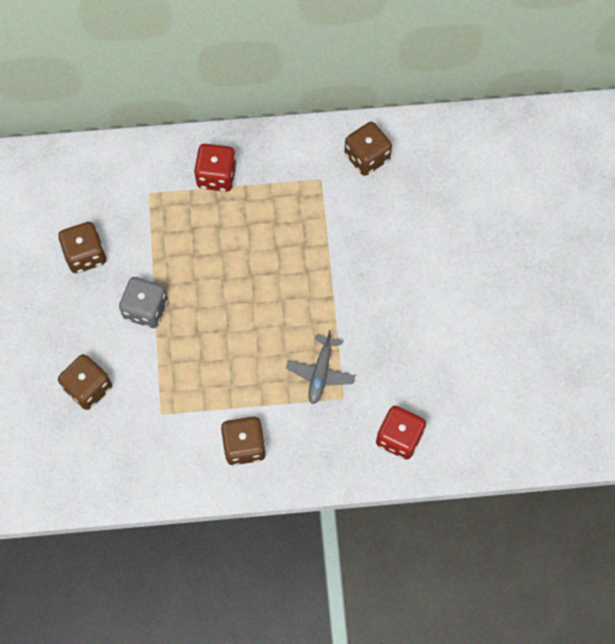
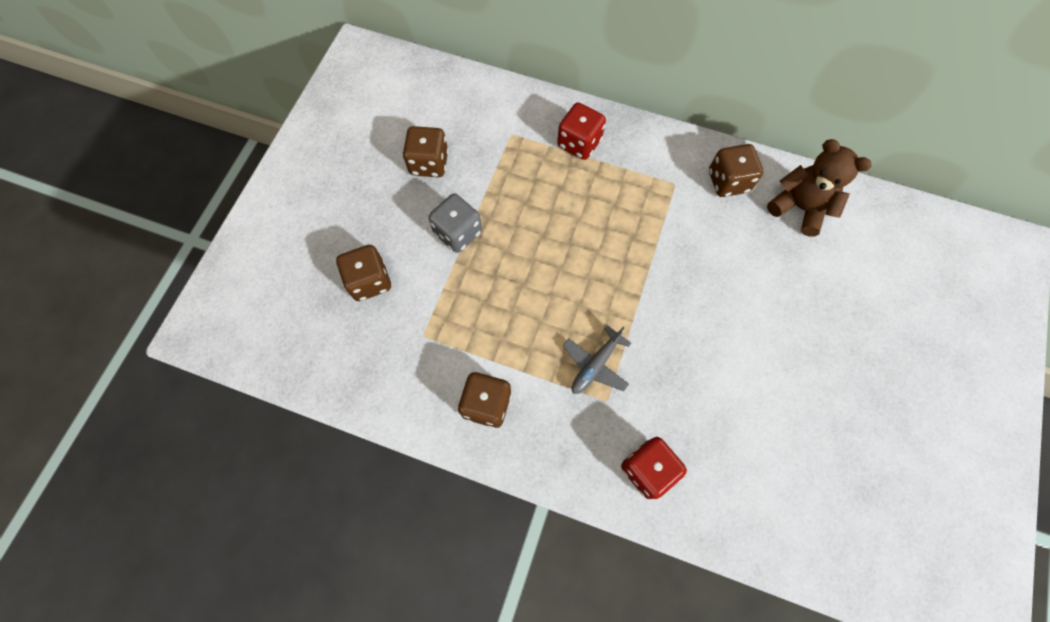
camera: 25 degrees right, 0 degrees up
(438, 156) = (799, 208): none -> brown teddy bear

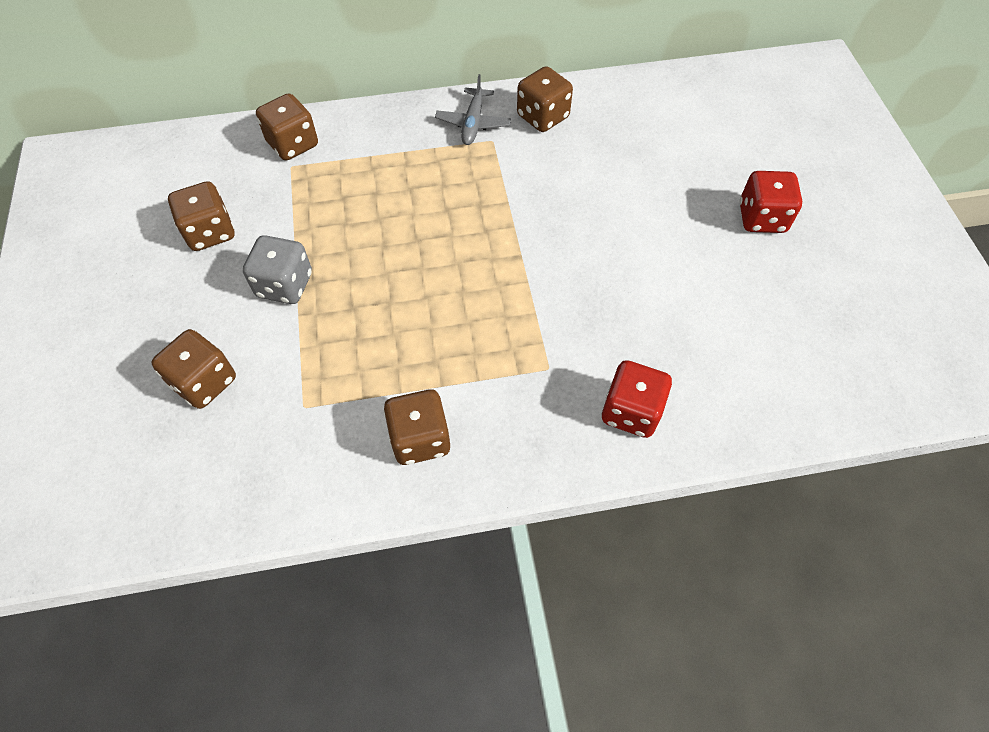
camera: 30 degrees left, 10 degrees down
(522, 115) = (293, 144): none -> brown dice
(579, 143) = (370, 145): red dice -> red dice (761, 218)
(595, 365) = (515, 341): grey plane -> grey plane (473, 123)
(799, 208) = (623, 111): brown teddy bear -> none

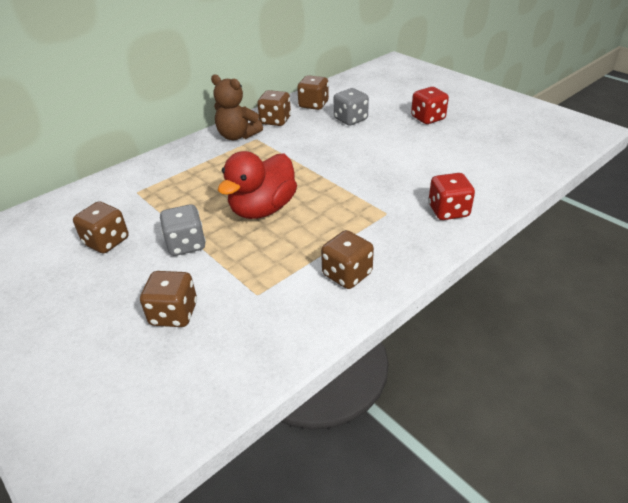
camera: 30 degrees left, 20 degrees down
(293, 144) = (128, 182): brown dice -> brown dice (313, 105)
(406, 275) = (263, 209): none -> red duck
(473, 123) = (237, 136): grey plane -> brown teddy bear
(646, 165) = (350, 119): none -> grey dice

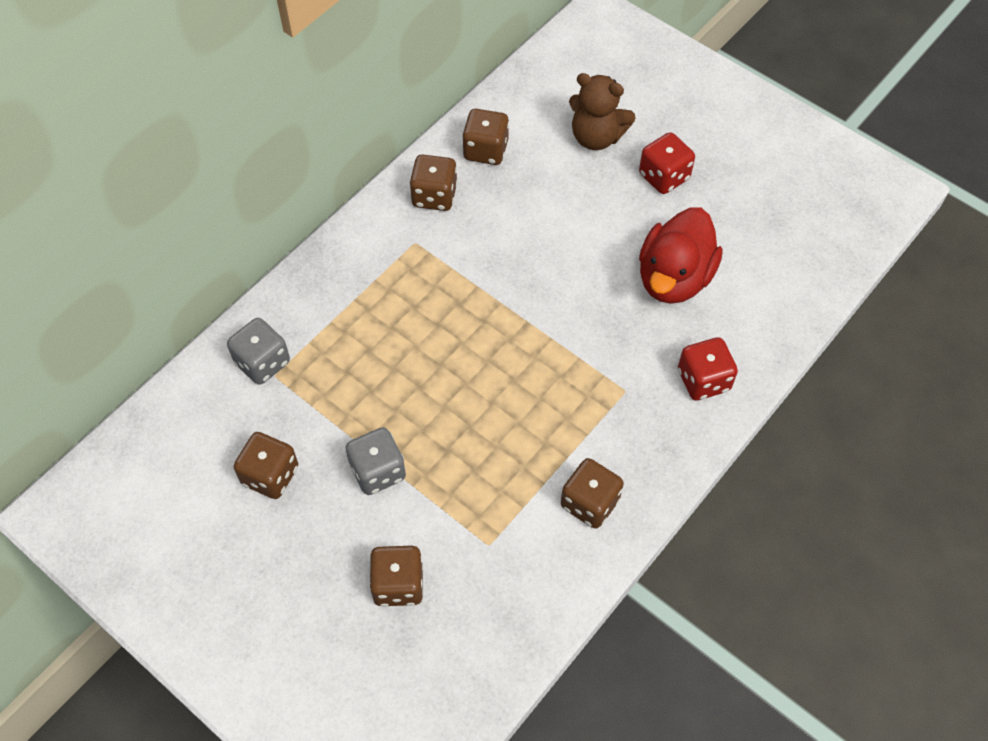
camera: 10 degrees left, 20 degrees up
(237, 136) = (385, 238): brown teddy bear -> brown teddy bear (596, 137)
(263, 209) = (461, 396): red duck -> red duck (674, 278)
(350, 119) = (549, 186): grey dice -> grey dice (262, 362)

